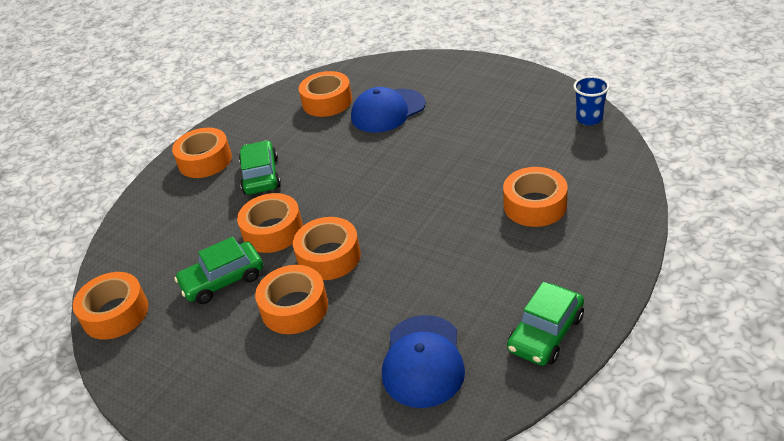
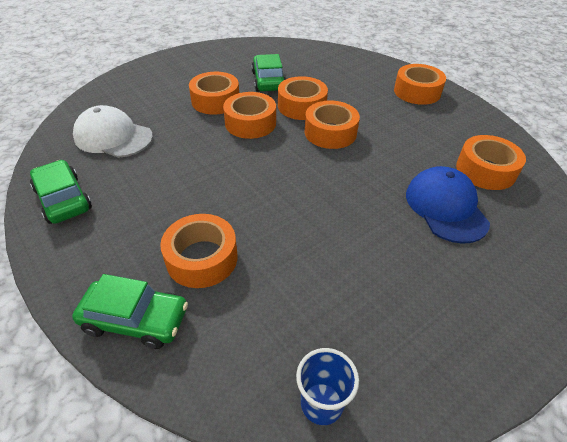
camera: 105 degrees right, 5 degrees up
(115, 313) = (274, 47): orange tape -> orange tape (330, 132)
(261, 176) = (377, 112): green car -> green car (135, 320)
(423, 361) = (113, 137): blue cap -> white cap

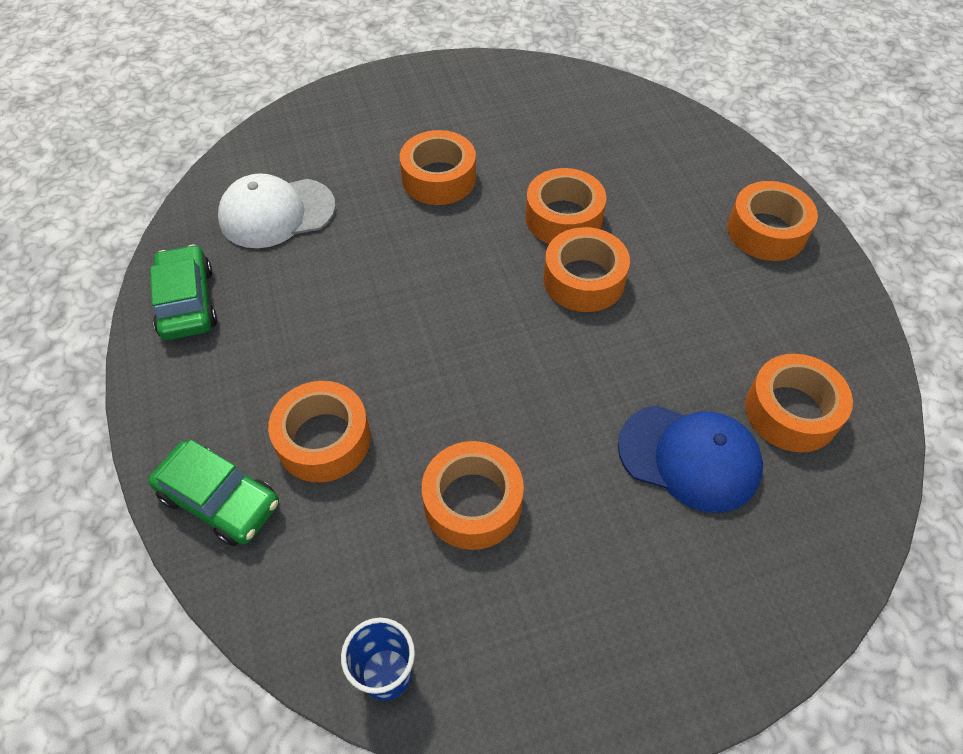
camera: 20 degrees right, 10 degrees up
(113, 137) = (276, 213): white cap -> white cap turned 60 degrees counterclockwise
(250, 123) = (473, 233): orange tape -> orange tape (472, 502)
(268, 81) = (534, 155): green car -> none
(445, 207) = (689, 457): blue cap -> blue cap turned 105 degrees clockwise

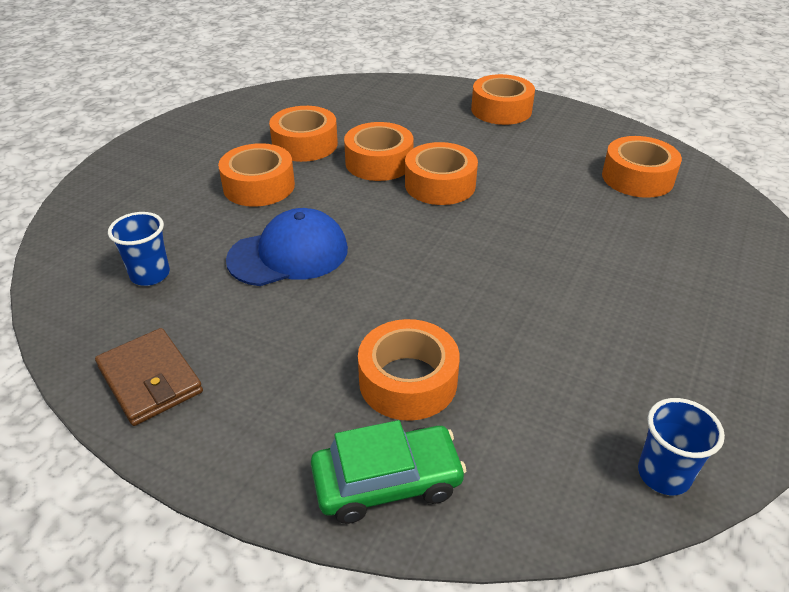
camera: 45 degrees left, 15 degrees down
(187, 302) = (150, 379): green car -> brown wallet
(276, 213) = (150, 275): white cap -> blue cup
(472, 502) = (559, 338): orange tape -> orange tape (305, 144)
(689, 457) = (628, 229): blue cap -> blue cap (289, 254)

